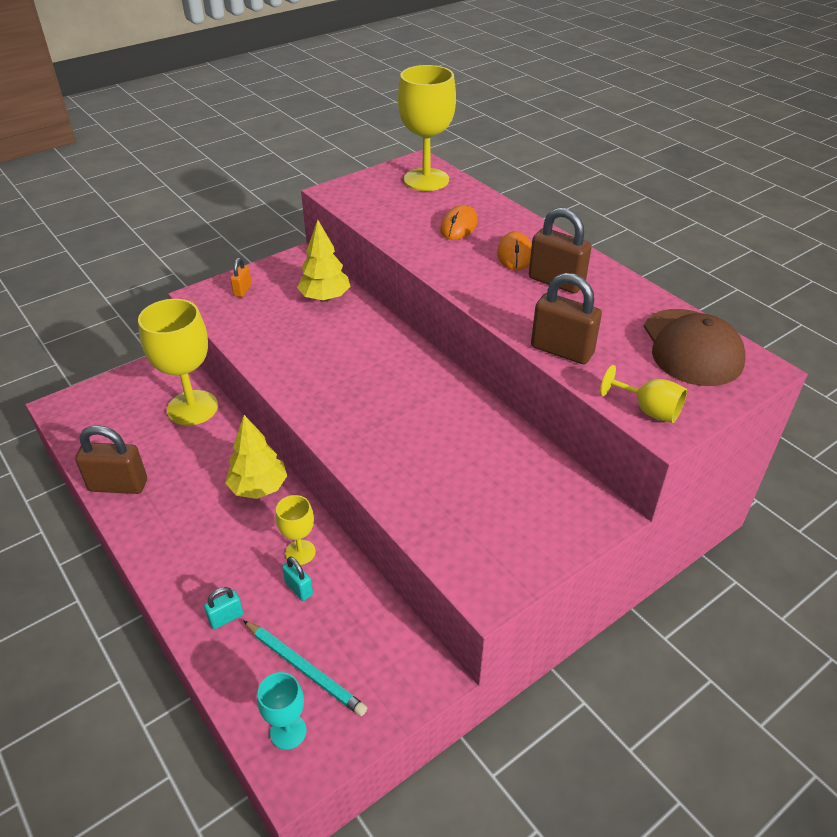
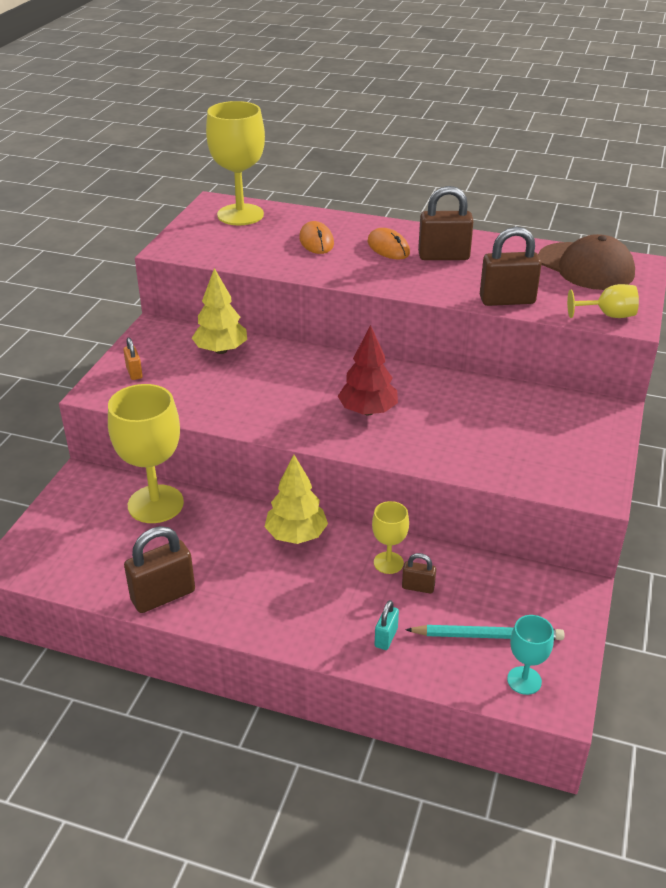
camera: 35 degrees left, 5 degrees down
(299, 588) = (418, 587): turquoise padlock -> brown padlock
(375, 404) = (367, 411): none -> red tree

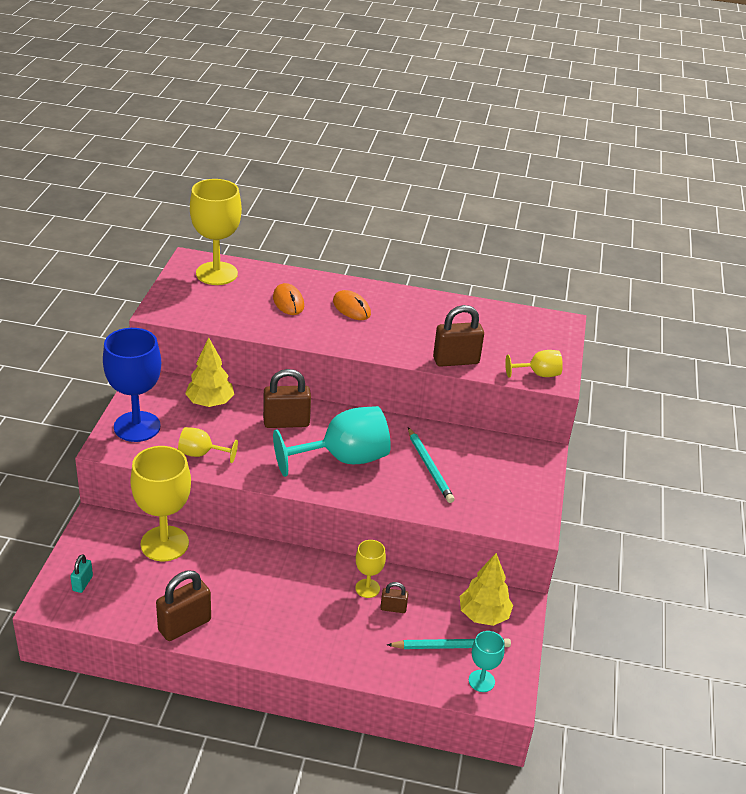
camera: 10 degrees left, 0 degrees up
(134, 373) = (137, 426): orange padlock -> blue goblet
(201, 402) = (201, 454): none -> yellow goblet
(296, 535) = (289, 567): yellow tree -> yellow tree (483, 615)
(367, 411) = (343, 459): red tree -> turquoise goblet
(386, 637) = (371, 652): turquoise padlock -> turquoise padlock (82, 583)
(443, 256) = (399, 316): brown padlock -> brown padlock (286, 422)
(471, 422) = (429, 467): none -> turquoise pencil
(585, 266) = (518, 326): brown cap -> none

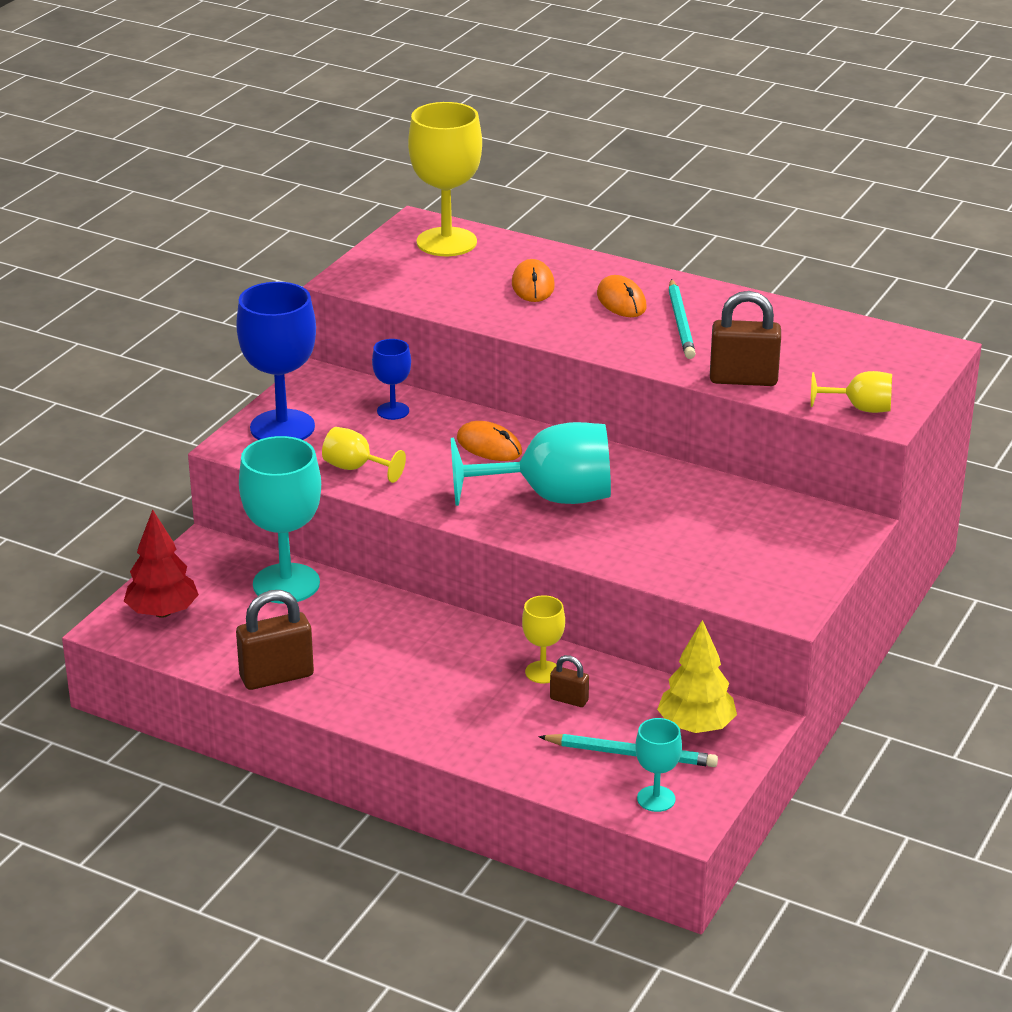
camera: 20 degrees right, 5 degrees down
(82, 583) = (163, 612): turquoise padlock -> red tree
(164, 543) = (286, 584): yellow goblet -> turquoise goblet
(210, 402) = (393, 411): yellow tree -> blue goblet
(286, 422) = (489, 446): brown padlock -> orange mouse
(429, 467) = (671, 521): turquoise pencil -> turquoise pencil (681, 322)

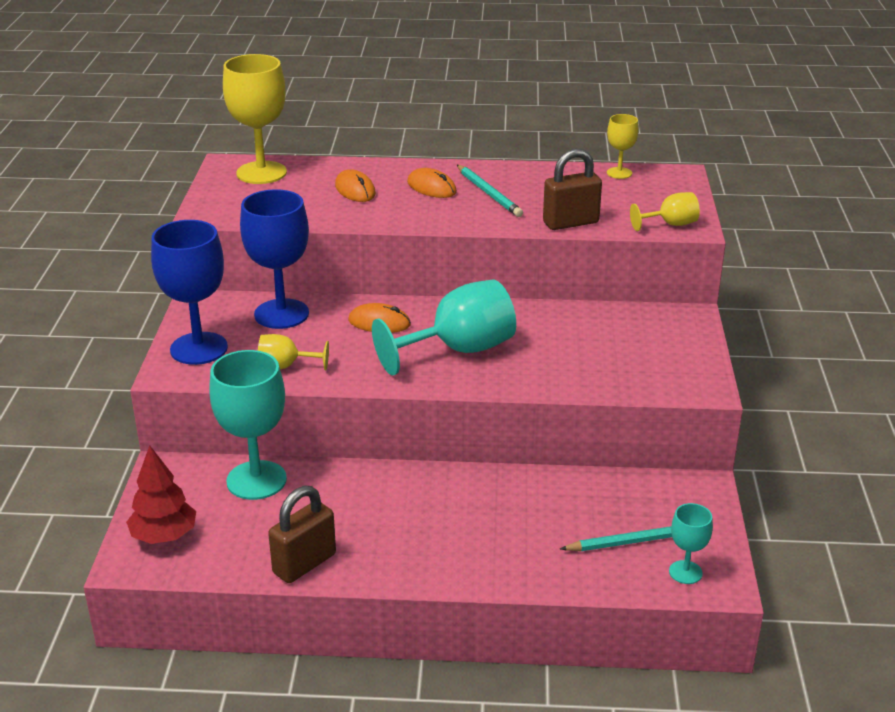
camera: 25 degrees left, 0 degrees up
(393, 411) = (281, 314): blue goblet -> blue goblet, size x1.97
(543, 672) = (518, 494): yellow goblet -> yellow goblet (619, 173)
(569, 700) = (555, 510): brown padlock -> none
(696, 726) = (665, 503): yellow tree -> none

